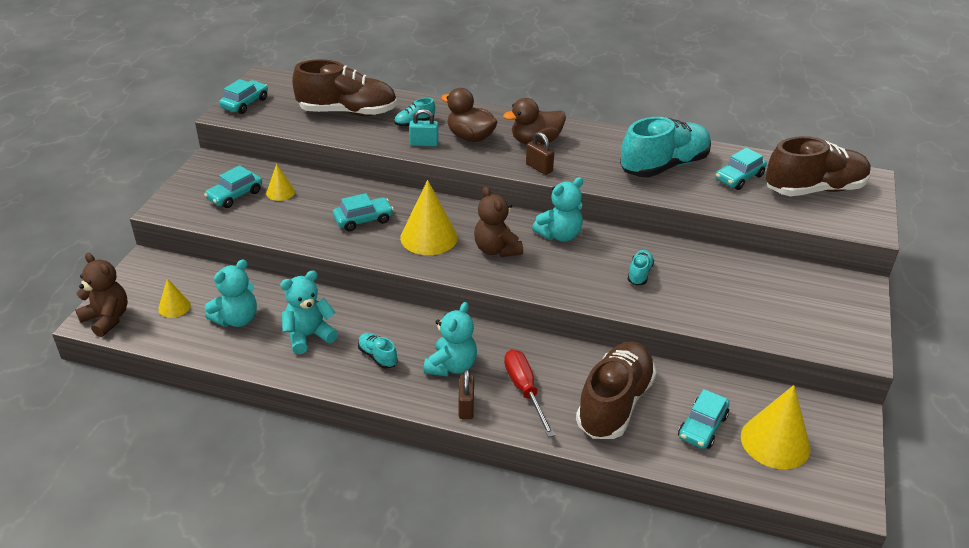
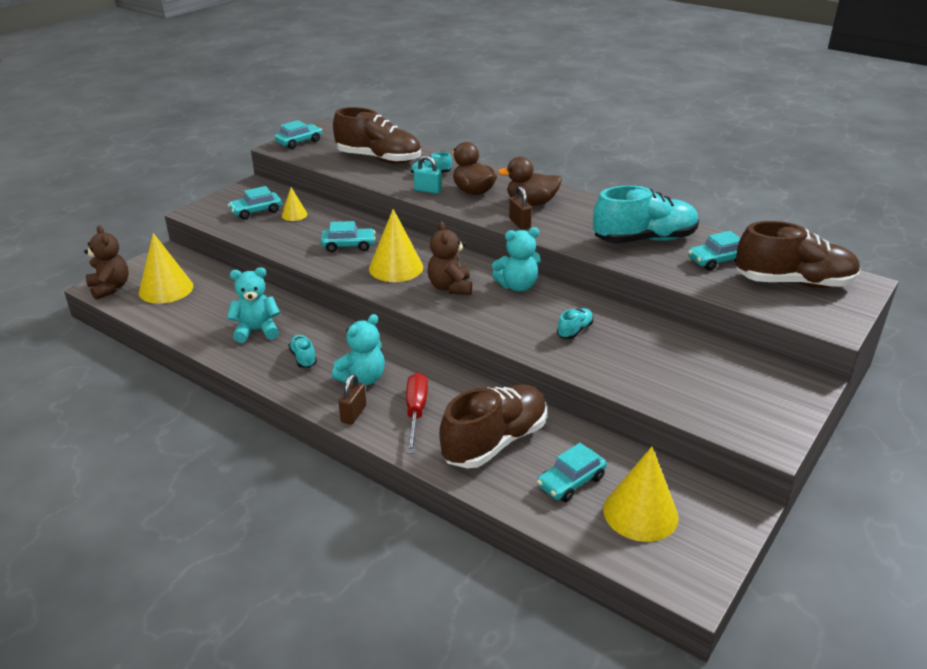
camera: 20 degrees right, 5 degrees down
(174, 307) = (166, 289): yellow cone -> yellow cone, size x1.90
(237, 319) = (208, 307): turquoise teddy bear -> none

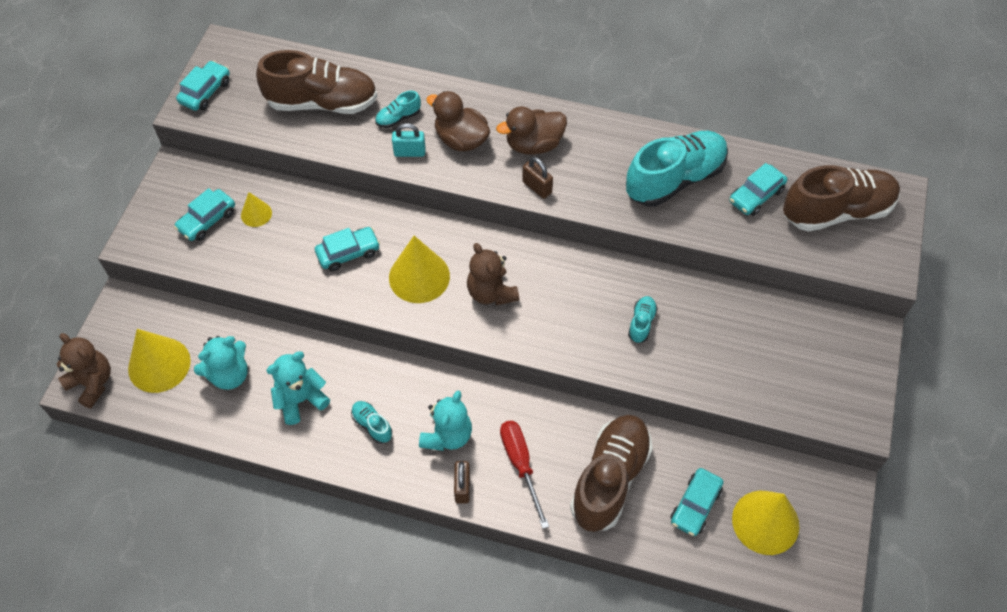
camera: 20 degrees left, 25 degrees up
(517, 286) = (559, 269): turquoise teddy bear -> turquoise teddy bear (229, 375)

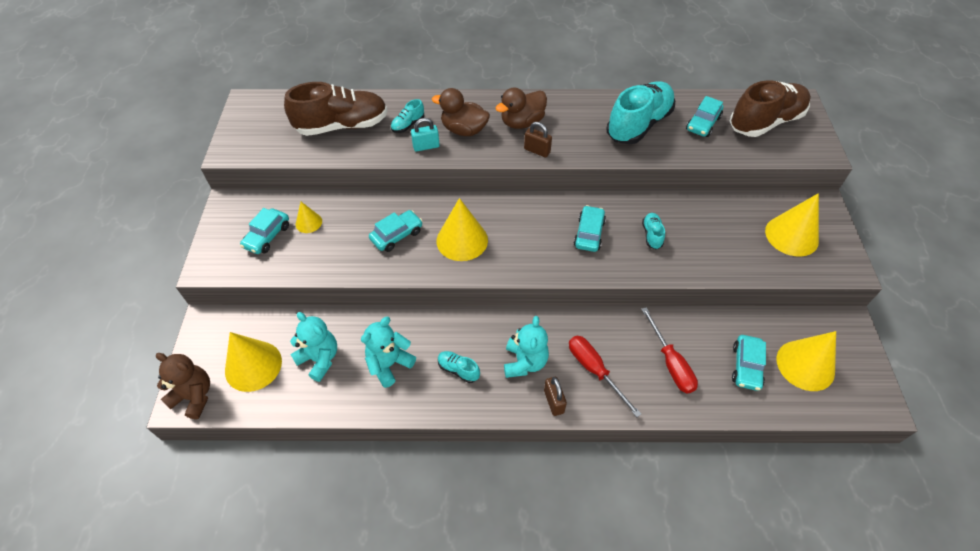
camera: 15 degrees left, 5 degrees down
(205, 92) = (241, 136): turquoise car -> turquoise car (589, 233)
(229, 375) = (319, 359): turquoise teddy bear -> turquoise teddy bear turned 90 degrees counterclockwise
(491, 292) = (525, 239): brown teddy bear -> none
(610, 479) = (670, 363): brown shoe -> red screwdriver
(811, 365) = (791, 235): none -> yellow cone

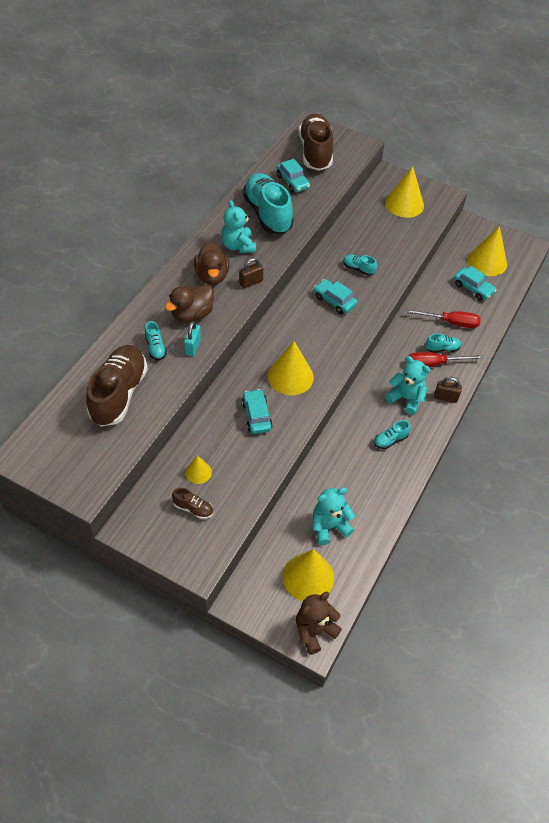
camera: 65 degrees left, 0 degrees up
(267, 236) = (193, 508): turquoise car -> brown shoe
(389, 364) = (361, 481): turquoise teddy bear -> turquoise teddy bear (238, 246)
(623, 370) = (442, 349): none -> turquoise shoe

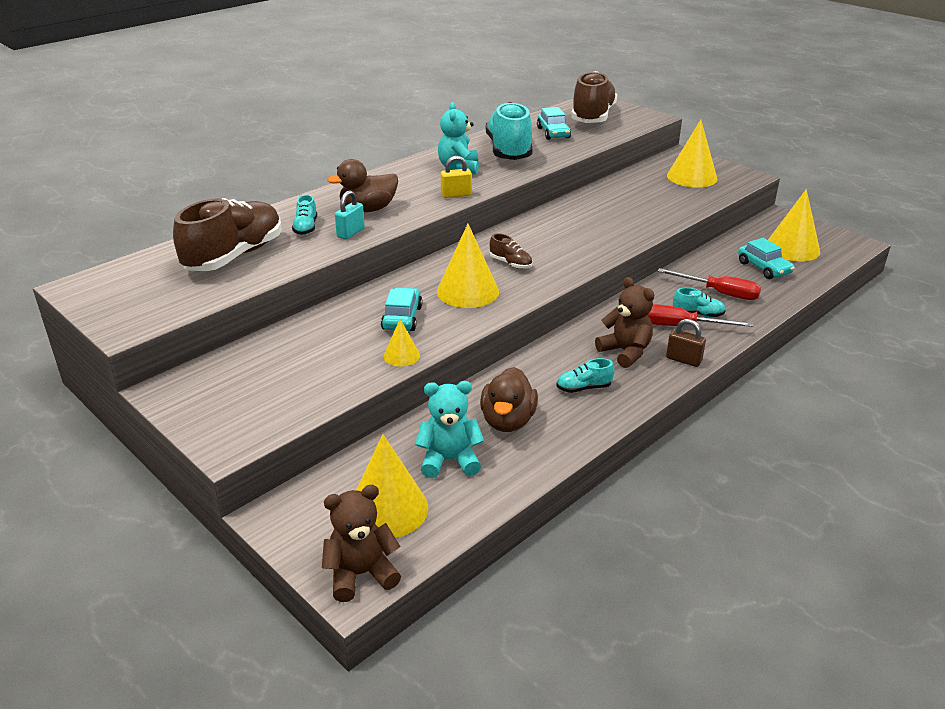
camera: 20 degrees right, 20 degrees down
(193, 508) = (262, 387): brown shoe -> brown shoe (510, 263)
(198, 472) = (293, 355): yellow cone -> yellow cone (401, 355)
(212, 276) = (412, 185): brown duck -> brown duck (508, 421)
(251, 282) = (456, 195): brown padlock -> yellow padlock
(334, 301) = (562, 238): turquoise car -> none
(358, 269) = (606, 218): turquoise shoe -> none
(406, 398) = (625, 352): turquoise teddy bear -> brown teddy bear

